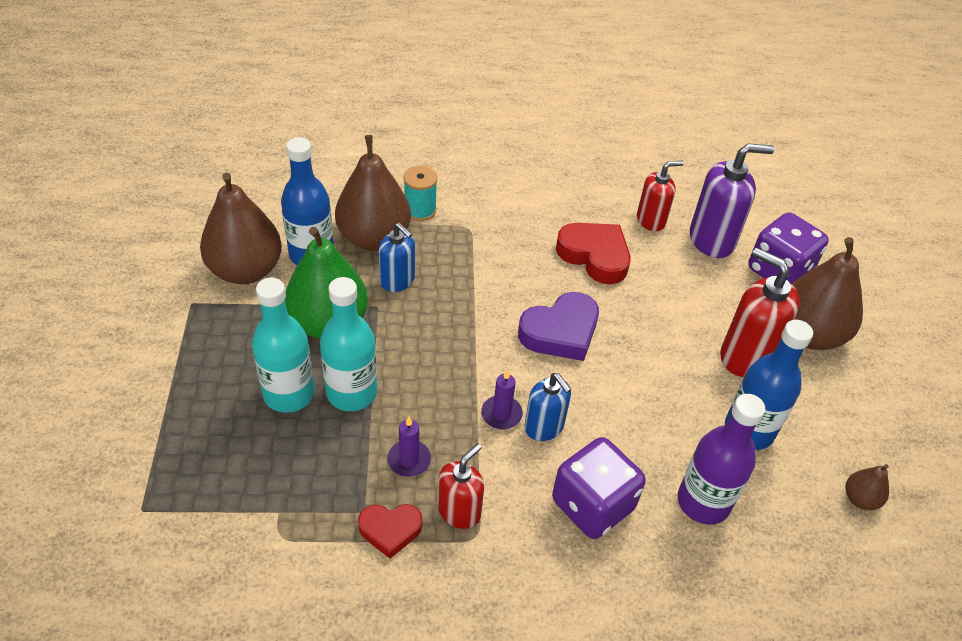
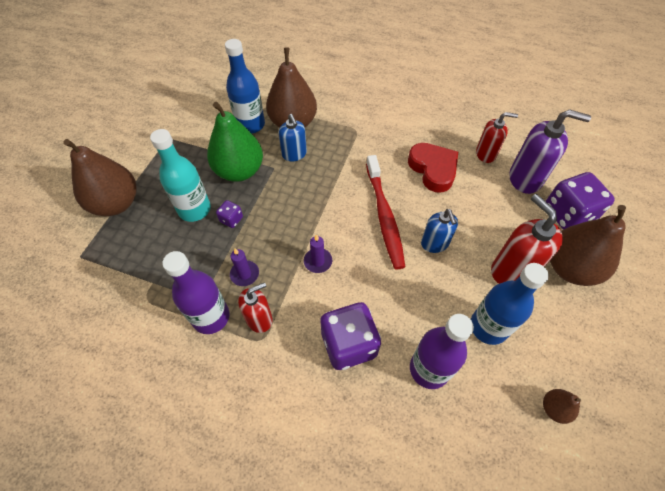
camera: 25 degrees right, 10 degrees up
(245, 270) = (208, 125): brown pear -> brown pear (116, 203)
(352, 393) = (231, 219): turquoise bottle -> purple dice
(390, 530) = (211, 317): red heart -> purple bottle
(420, 210) = (330, 111): turquoise spool -> none
(544, 427) = (342, 279): blue soap dispenser -> blue soap dispenser (434, 243)
(560, 332) = (384, 216): purple heart -> red toothbrush

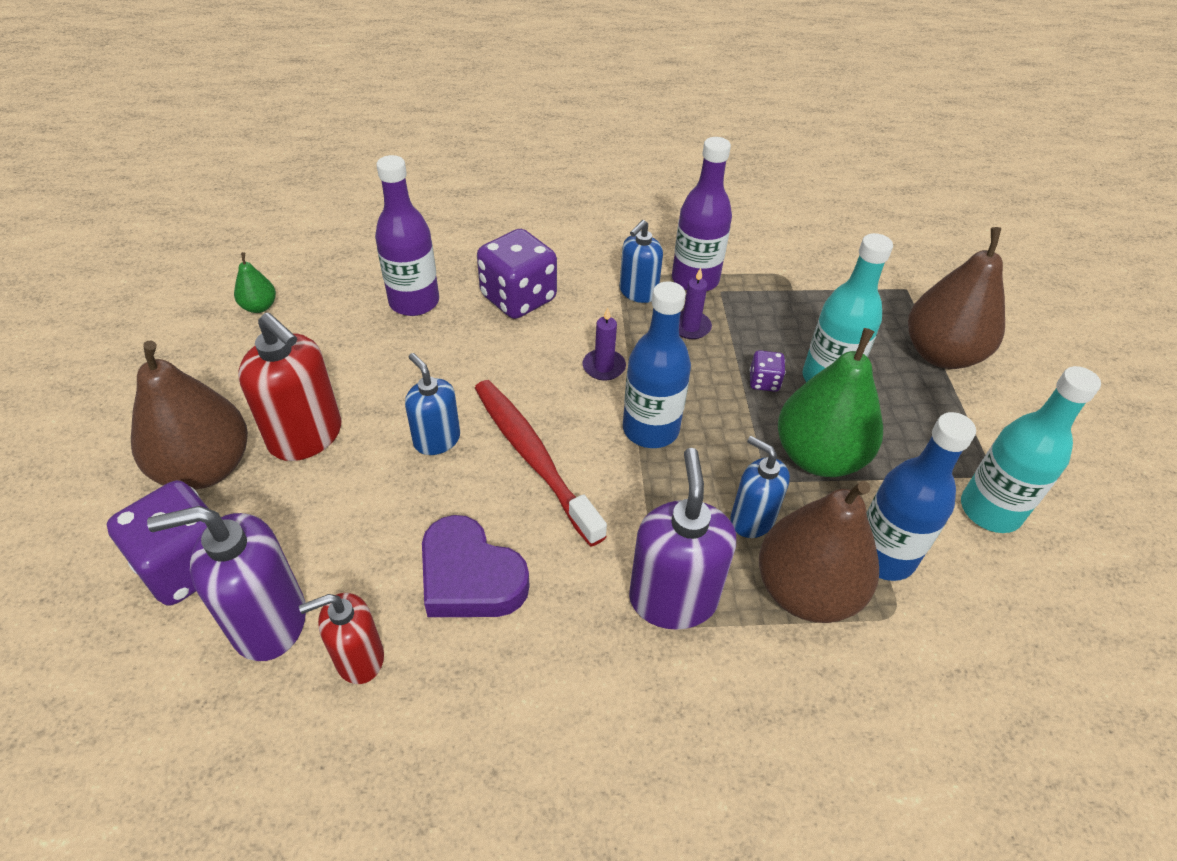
camera: 155 degrees right, 10 degrees down
(187, 126) = (990, 510): none -> turquoise bottle
(259, 319) = (638, 292): red soap dispenser -> blue soap dispenser
(349, 136) = (673, 598): none -> purple soap dispenser
(433, 169) = (470, 577): red heart -> purple heart
(488, 327) = (341, 359): blue bottle -> blue bottle (650, 429)
(554, 408) = (259, 307): brown pear -> green pear

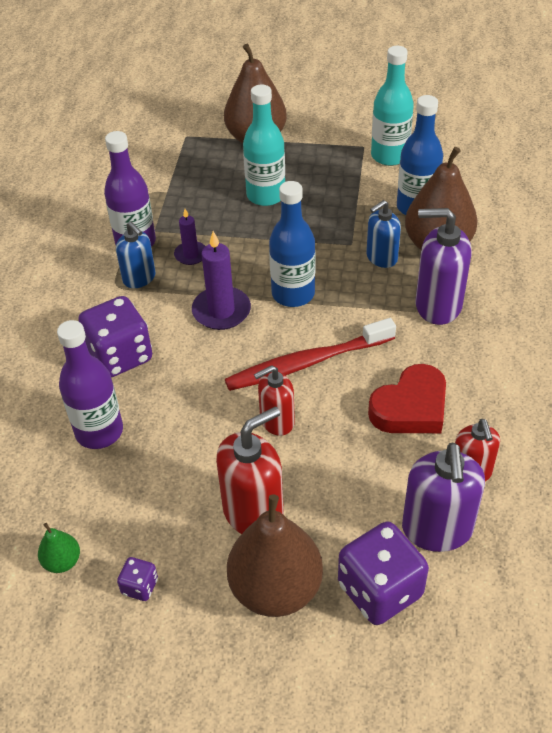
camera: 75 degrees left, 0 degrees up
(436, 439) = (277, 421): blue soap dispenser -> red soap dispenser
(470, 577) = (410, 407): purple heart -> red heart
(604, 367) = (221, 311): purple candle -> purple candle, size x1.66
(764, 382) = (260, 227): purple dice -> purple dice (140, 586)
(818, 456) = (335, 216): green pear -> none

